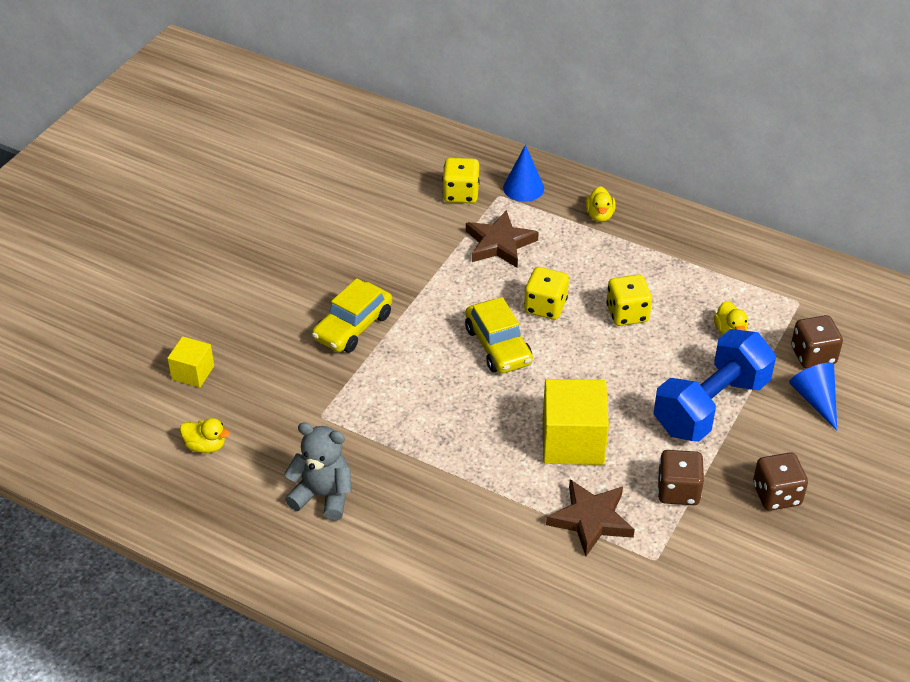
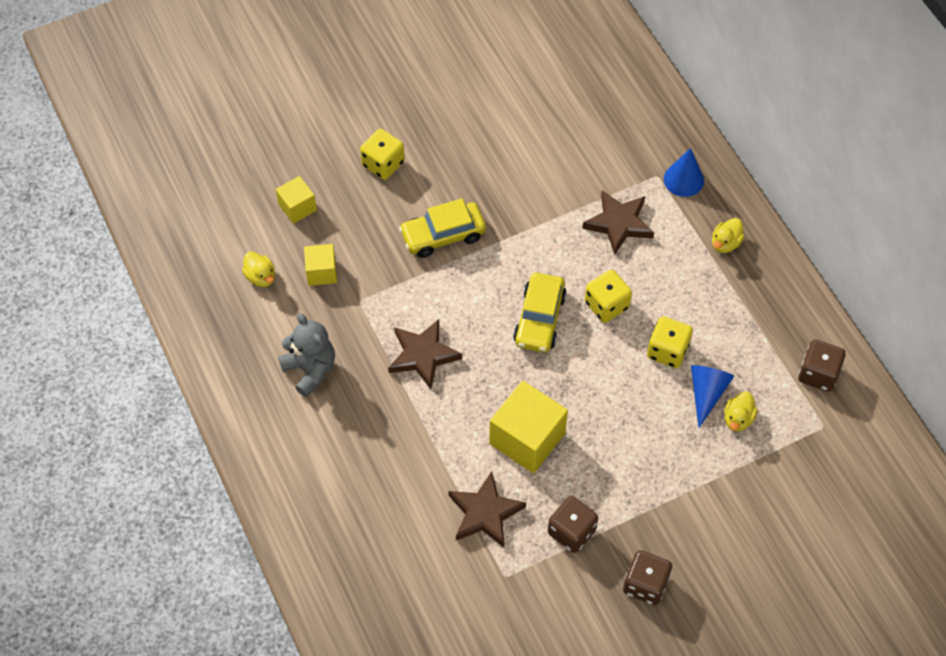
camera: 35 degrees right, 15 degrees up
(263, 412) = (321, 272): none -> yellow cube
(420, 427) = (423, 355): none -> brown star
(461, 194) = (626, 157): yellow dice -> yellow dice (383, 164)
(711, 406) = (662, 475): blue dumbbell -> none
(813, 355) = (789, 482): brown dice -> brown dice (818, 374)
(815, 399) = (753, 523): blue cone -> blue cone (706, 393)

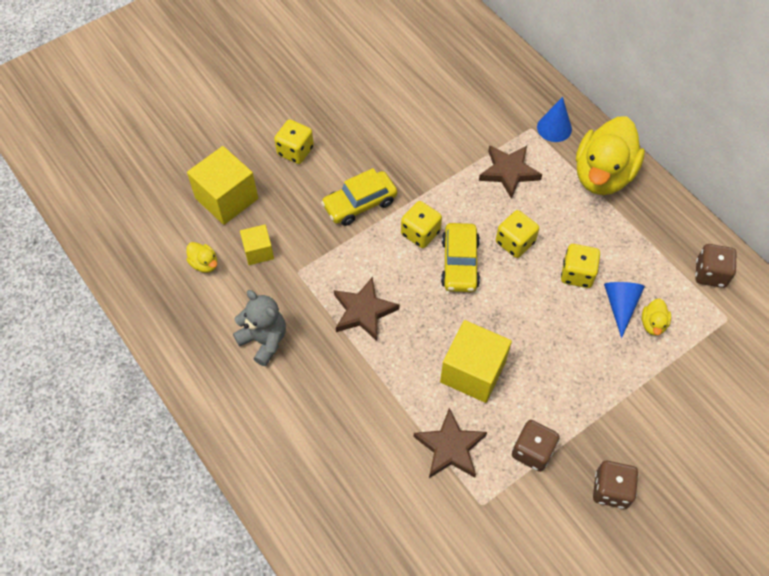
camera: 10 degrees left, 0 degrees up
(297, 207) = (226, 198): yellow cube -> yellow cube, size x1.80
(503, 278) = (420, 233): none -> yellow dice
(725, 243) = (602, 175): yellow duck -> yellow duck, size x2.45

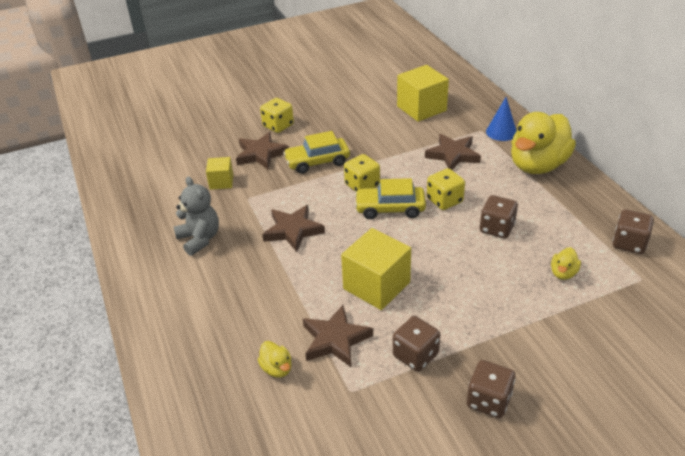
camera: 15 degrees right, 20 degrees down
(204, 264) = (174, 184): yellow duck -> yellow duck (277, 368)
(226, 198) = (211, 148): yellow cube -> yellow cube (421, 108)
(290, 201) = (261, 154): none -> brown star
(460, 263) = (390, 209): yellow car -> yellow car turned 75 degrees clockwise
(577, 274) = (496, 228): yellow dice -> brown dice
(620, 306) = (533, 256): blue cone -> none

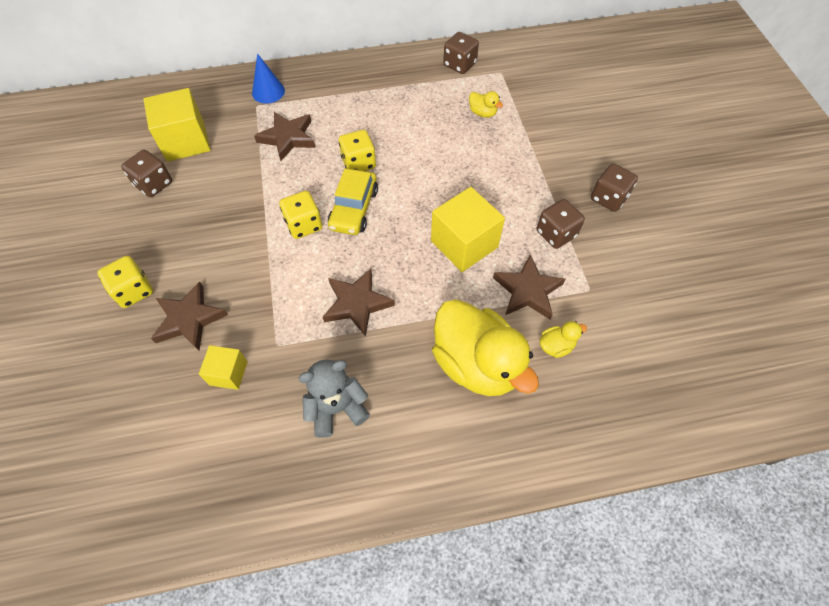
camera: 80 degrees left, 20 degrees up
(317, 162) = (238, 259): yellow car -> none
(496, 228) = (413, 137): brown dice -> brown dice (154, 184)
(537, 165) = (335, 83): yellow duck -> yellow duck (476, 364)

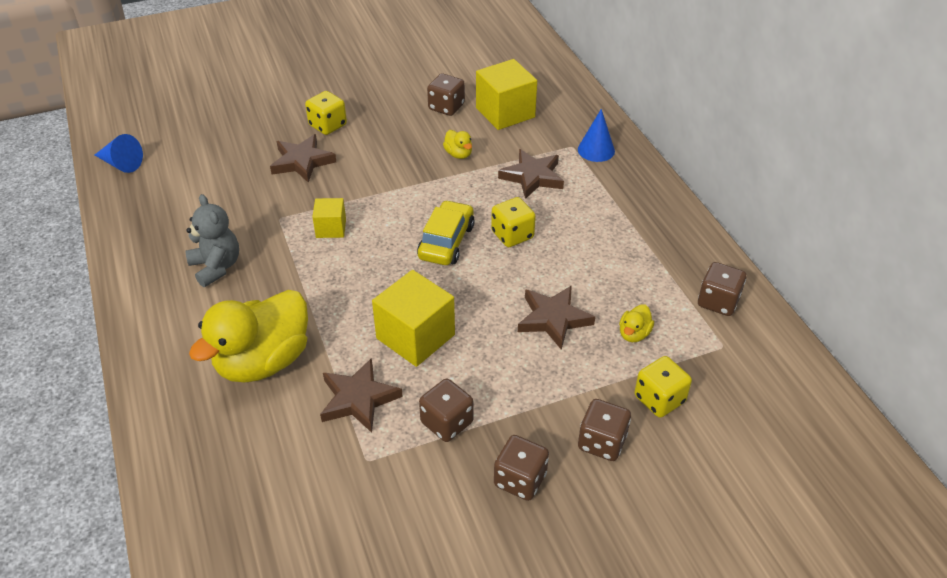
camera: 80 degrees right, 15 degrees down
(103, 534) = (121, 164): none -> blue cone
(228, 373) = (250, 195): yellow cube -> yellow cube (331, 228)
(304, 225) = (418, 210): yellow dice -> yellow dice (659, 399)
(354, 209) = (446, 242): yellow car -> yellow car turned 105 degrees clockwise
(357, 304) = (327, 262): brown star -> brown star (553, 319)
(556, 346) = (287, 429): yellow duck -> yellow duck (458, 154)
(578, 149) = (602, 442): none -> brown dice

